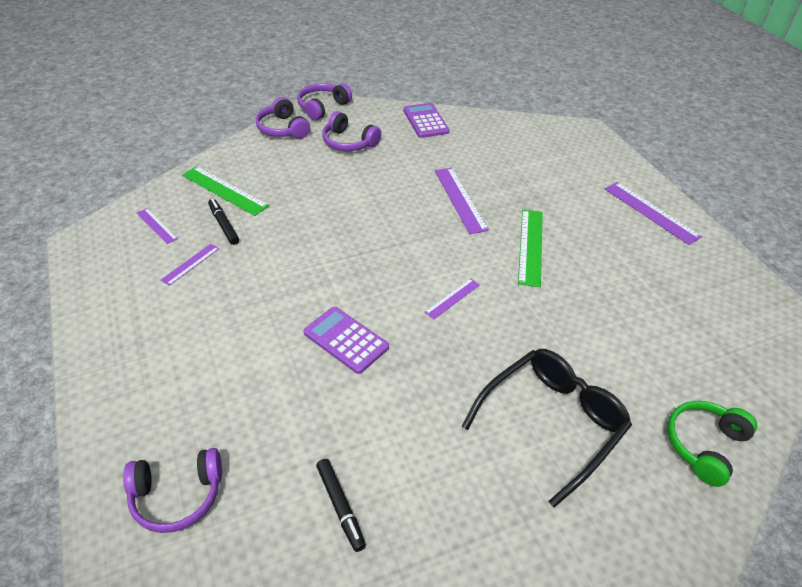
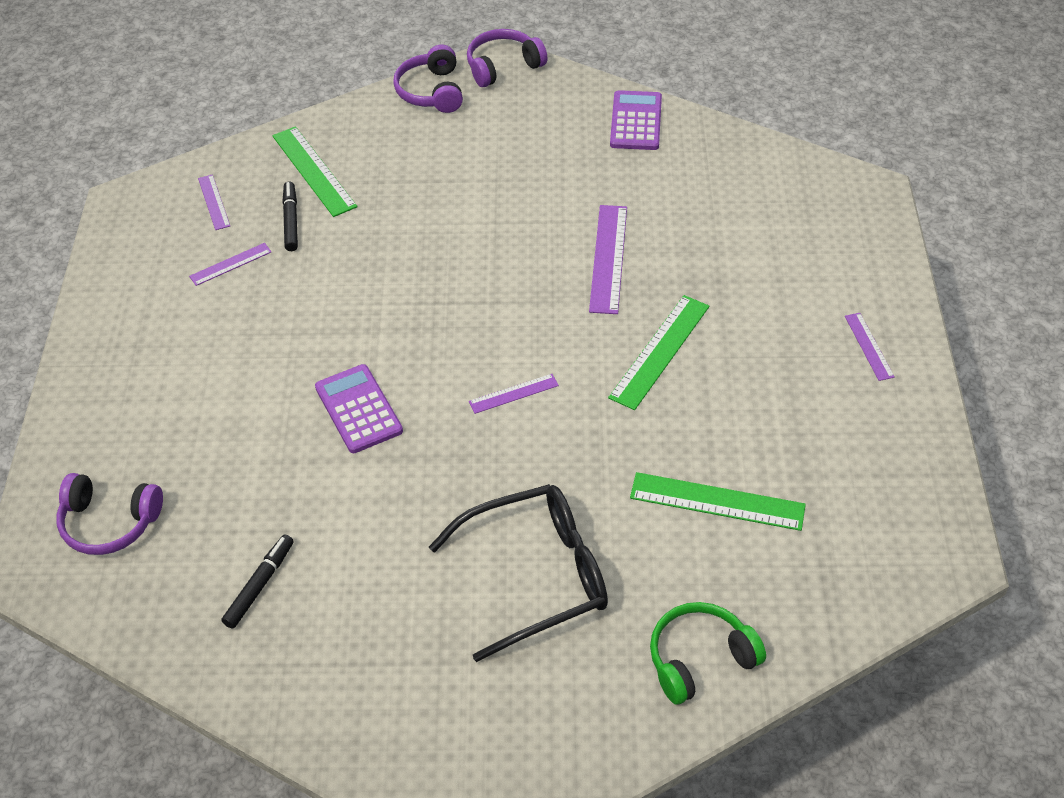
camera: 25 degrees right, 5 degrees up
(340, 506) = (259, 585): black marker -> black marker turned 150 degrees counterclockwise
(348, 142) = (508, 133): purple headphones -> none
(634, 331) = (717, 501): none -> green ruler
(651, 212) = (869, 346): purple ruler -> purple ruler, size x0.56

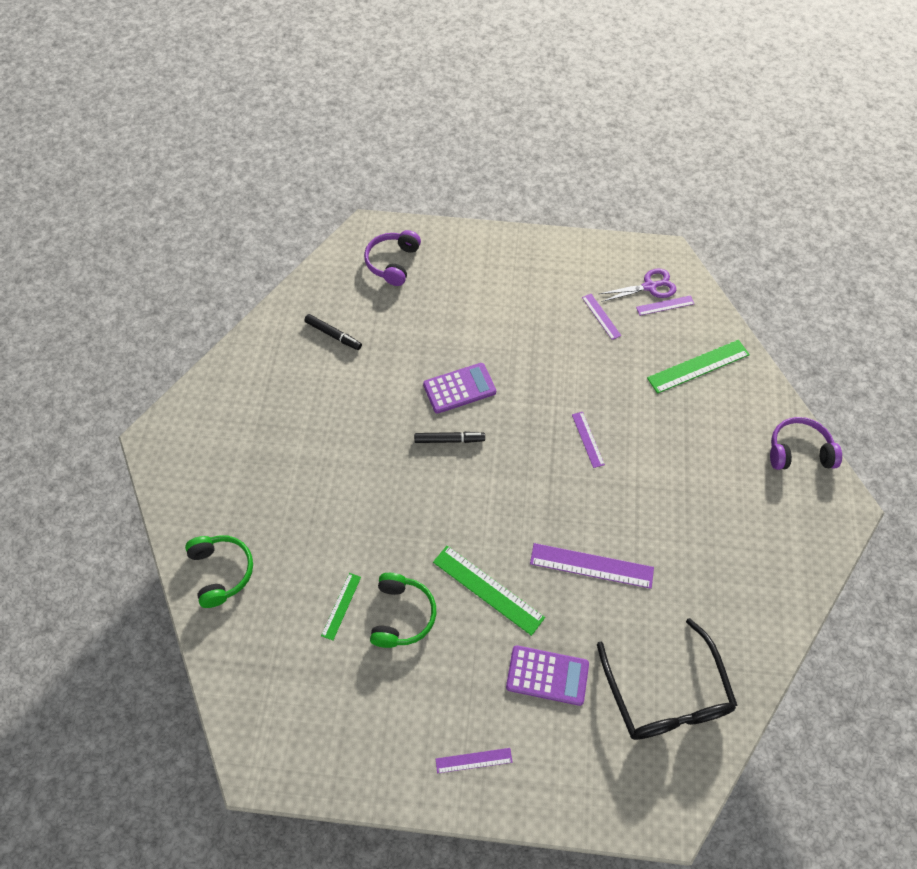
camera: 95 degrees right, 10 degrees up
(180, 217) = (649, 286): none -> purple scissors
(291, 221) = (643, 351): black marker -> black marker (449, 440)
(503, 66) = (837, 510): purple headphones -> none
(513, 393) = (460, 483): purple ruler -> purple ruler (587, 439)
(535, 576) = (306, 481): black glasses -> black glasses (666, 693)
(636, 121) = (764, 613): purple calculator -> purple calculator (547, 675)
(714, 433) = (402, 615): none -> green headphones
(717, 501) = (341, 606): green ruler -> green ruler, size x0.56

